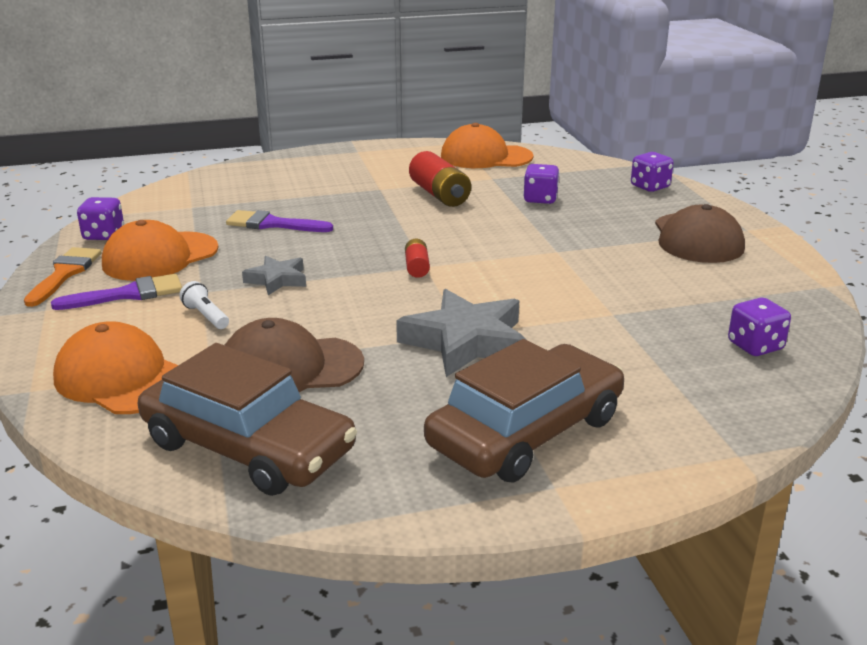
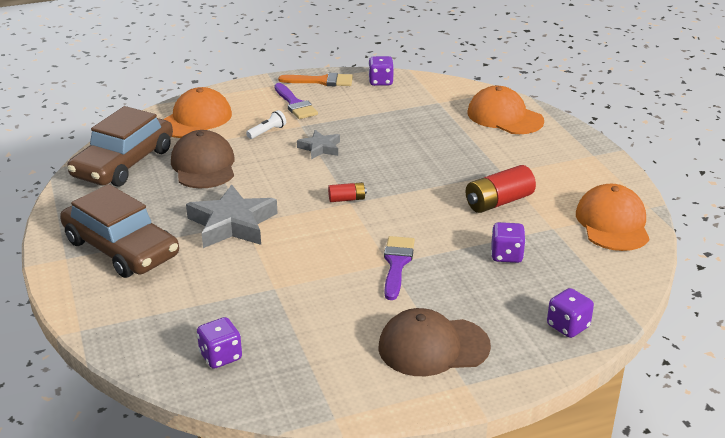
camera: 85 degrees right, 5 degrees up
(160, 257) = (350, 105): orange cap -> orange cap (504, 117)
(272, 224) = (414, 135): purple brush -> purple brush (397, 264)

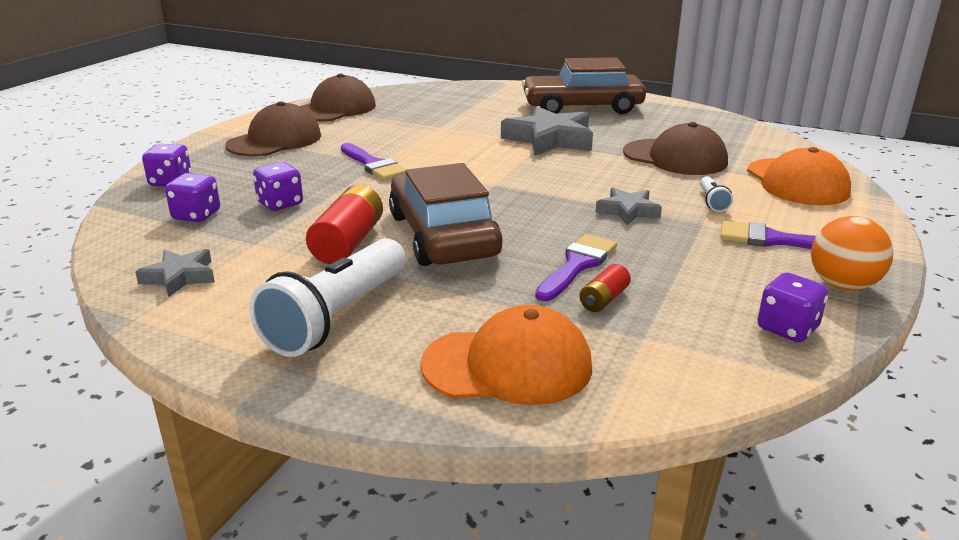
camera: 135 degrees right, 5 degrees down
(124, 163) = (730, 136): brown car -> brown car (443, 235)
(220, 356) = (408, 99): purple dice -> purple dice (196, 215)
(313, 380) = (335, 109): none -> brown cap
(321, 81) = (843, 285): orange brush -> orange ball
(347, 199) = (502, 185): red battery -> red battery (603, 299)
(406, 136) = (577, 265): none -> purple brush
(550, 164) = (337, 317): none -> white flashlight
(612, 223) = (180, 277): orange cap -> grey star

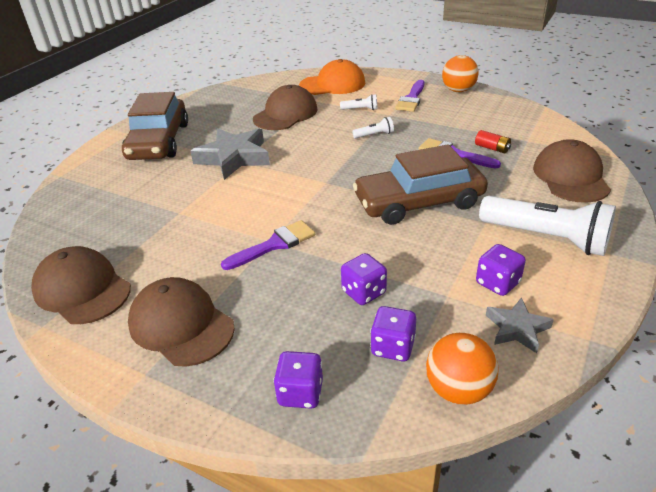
camera: 85 degrees left, 10 degrees up
(124, 241) = (458, 389): none -> orange ball
(348, 243) = (437, 244): red battery -> none
(508, 365) = (570, 177): orange cap -> brown cap
(628, 211) = (374, 135): grey star -> white flashlight
(787, 328) = (504, 107): purple dice -> purple dice (497, 283)

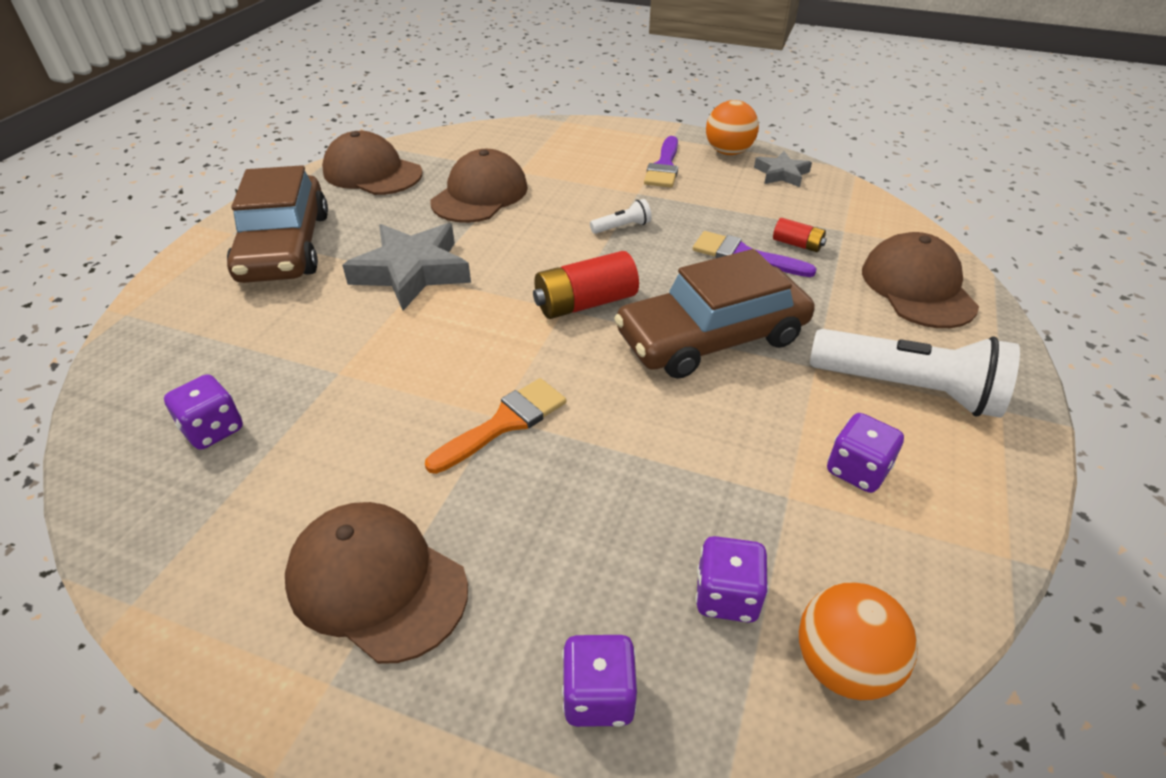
camera: 10 degrees left, 5 degrees up
(82, 289) = (194, 526): brown cap -> brown cap (372, 172)
(274, 245) = (504, 423): purple brush -> orange brush
(332, 84) = (542, 144): orange cap -> none
(340, 179) = (585, 303): none -> red battery
(360, 109) = (592, 185): white flashlight -> none
(364, 292) = (661, 500): purple dice -> purple dice (213, 430)
(517, 329) = (903, 548): grey star -> grey star (781, 174)

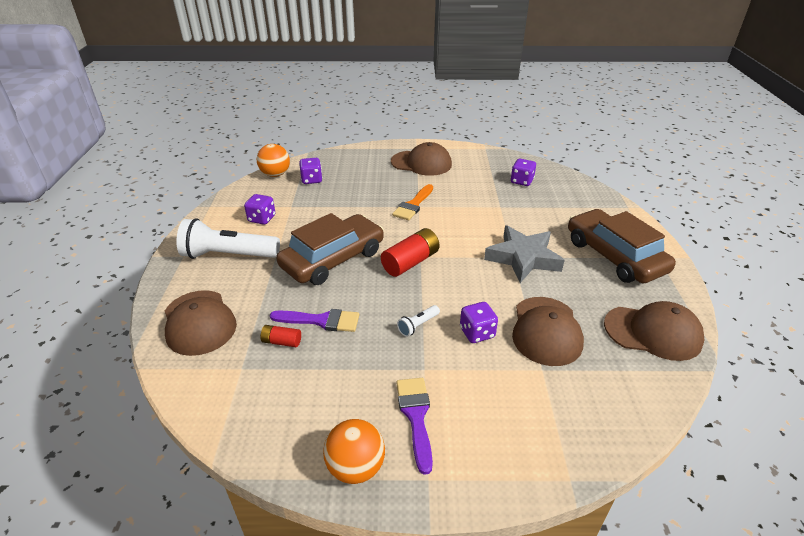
camera: 160 degrees right, 5 degrees down
(598, 696) = (344, 158): purple dice -> purple dice (477, 333)
(781, 174) = (294, 439): grey star -> none

